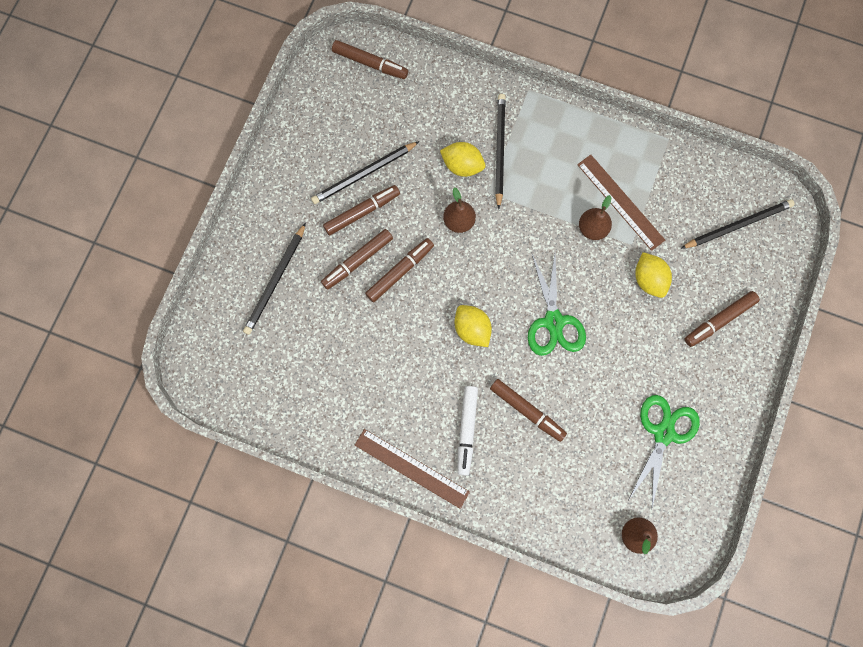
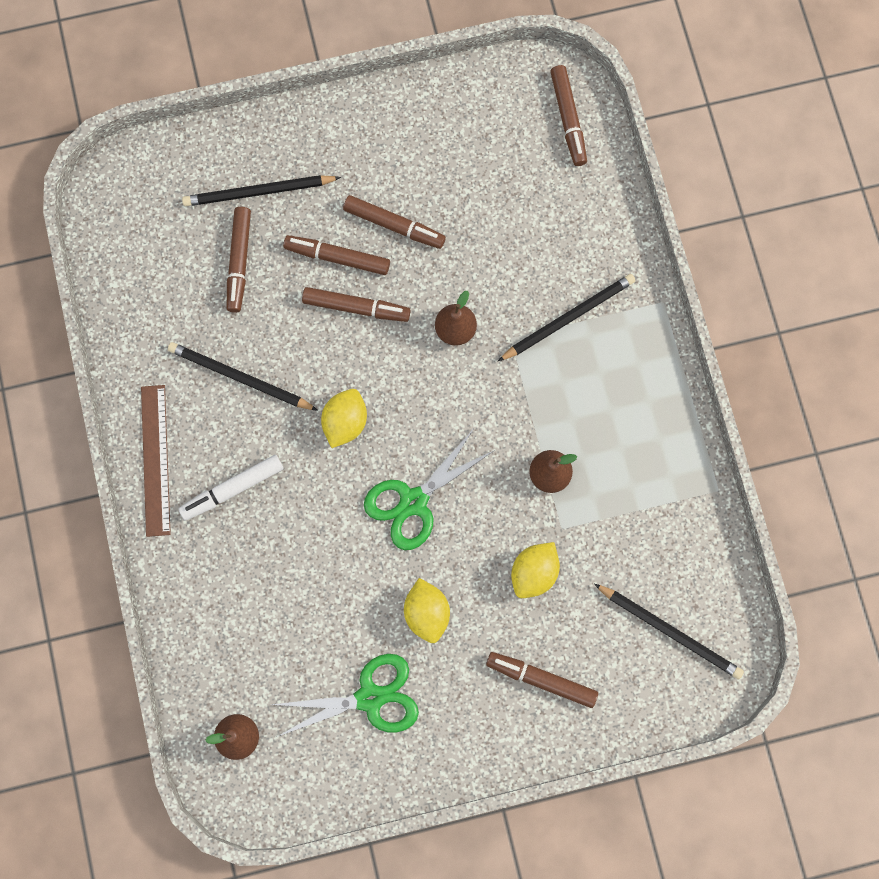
camera: 55 degrees right, 0 degrees up
(364, 174) = (437, 198): black pencil -> black pencil (239, 378)
(462, 165) = (521, 291): yellow lemon -> yellow lemon (427, 613)
(527, 411) = (296, 537): brown marker -> brown marker (239, 262)
(620, 202) = (602, 485): brown ruler -> none

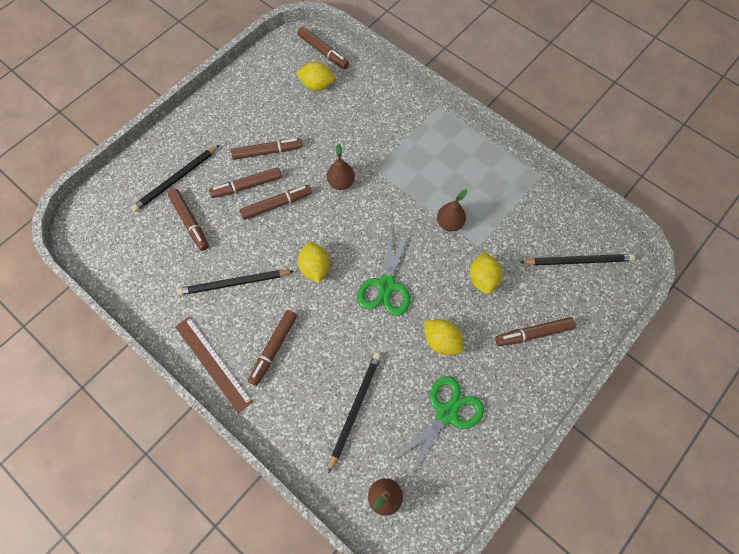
camera: 35 degrees left, 10 degrees down
(232, 489) = (274, 349): white marker -> brown marker
(523, 166) = (316, 85): none -> yellow lemon
(568, 318) = (397, 141): black pencil -> black pencil (355, 408)

